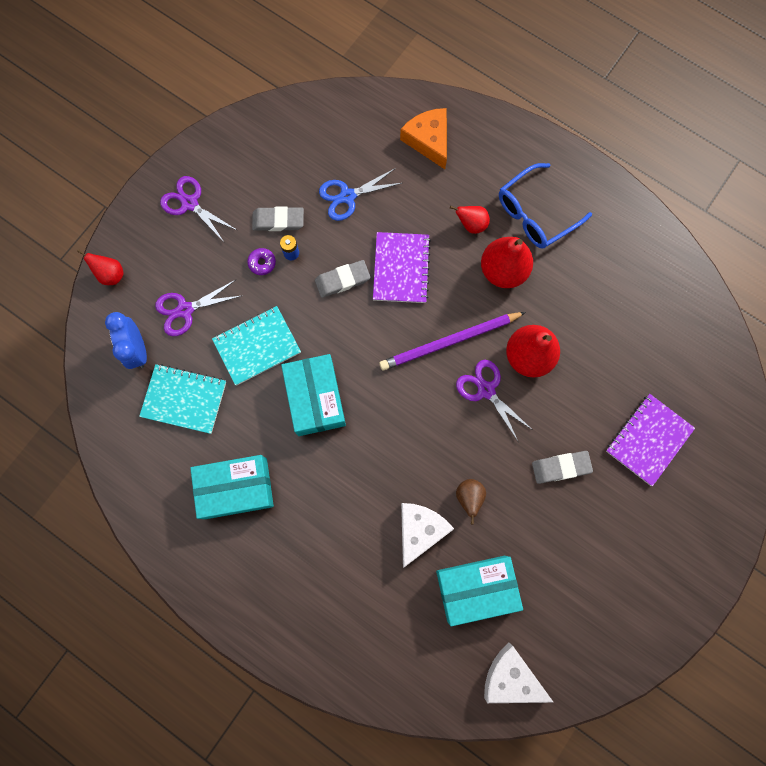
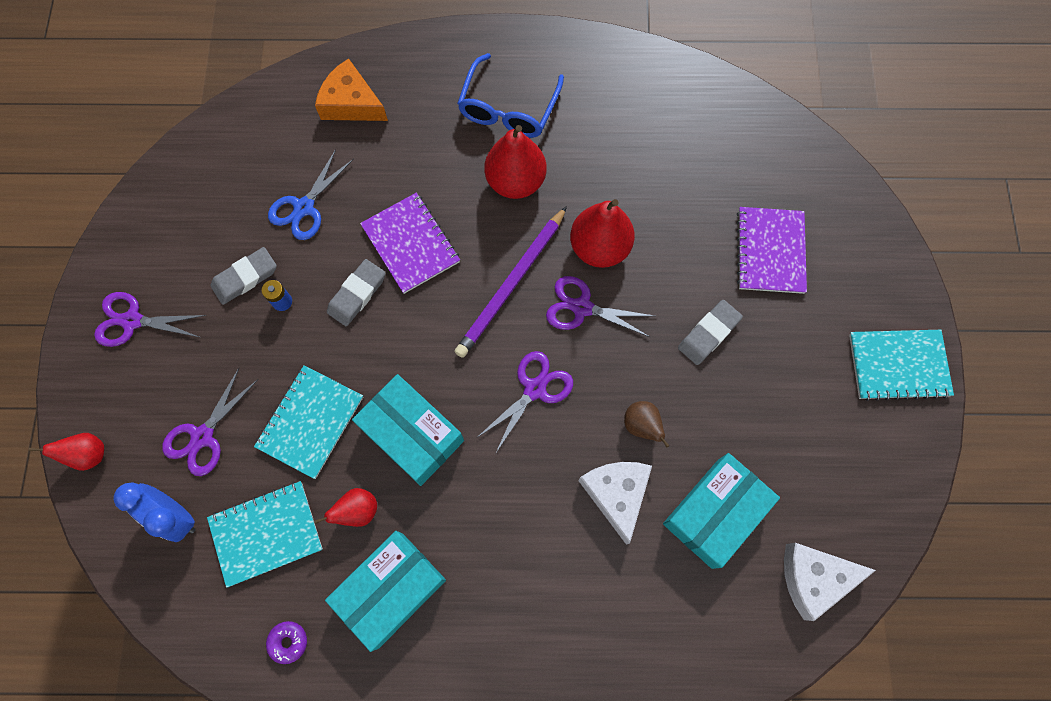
camera: 35 degrees left, 5 degrees down
(262, 263) = (257, 332): purple donut -> purple donut (288, 642)
(415, 423) = (534, 389): none -> purple scissors
(471, 224) = (452, 157): red pear -> red pear (357, 511)
(680, 581) = (898, 365): none -> turquoise notebook

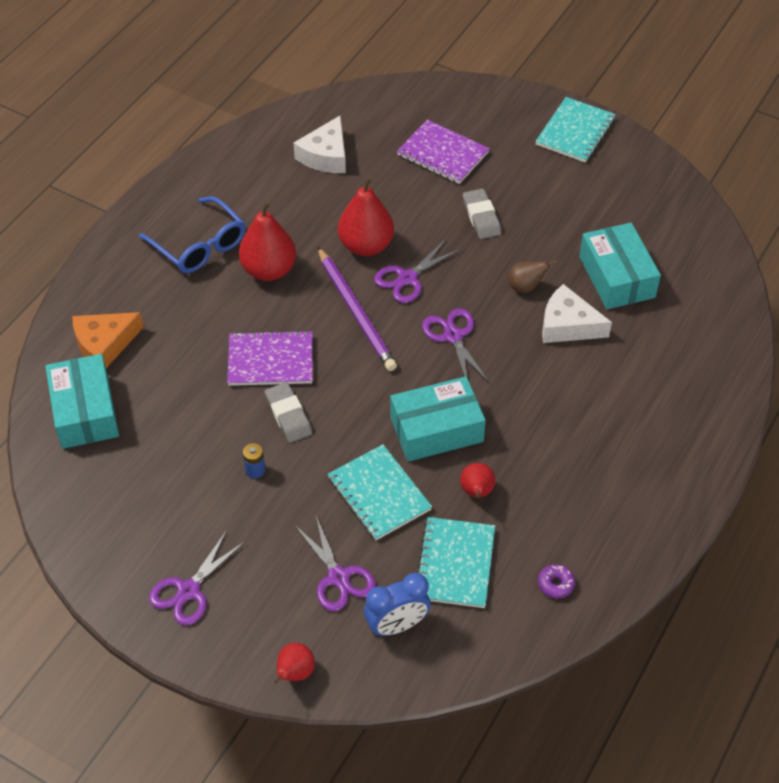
camera: 60 degrees left, 20 degrees down
(245, 278) = (212, 488): grey eraser -> none
(304, 207) = (178, 419): blue scissors -> none
(390, 590) = (555, 497): turquoise box -> turquoise box (85, 411)
(814, 578) = (695, 247): white cheese -> white cheese (326, 156)

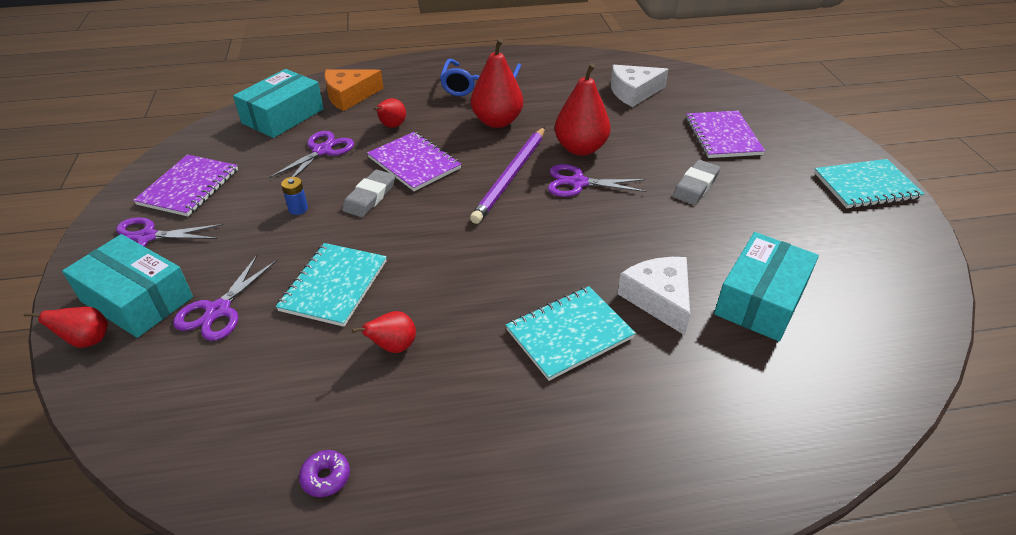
camera: 50 degrees right, 10 degrees down
(104, 345) = (349, 96): orange cheese -> orange cheese turned 45 degrees counterclockwise
(137, 532) = (189, 187): none -> purple notebook
(195, 343) = (392, 126): none -> red pear
(397, 625) = (185, 379): blue clock -> none
(436, 429) = (440, 281): turquoise box -> turquoise box (137, 299)
(453, 336) = (552, 237): purple scissors -> purple scissors (322, 151)
(455, 564) = (292, 379): turquoise notebook -> turquoise notebook (569, 334)
(525, 287) = (662, 248): brown pear -> none

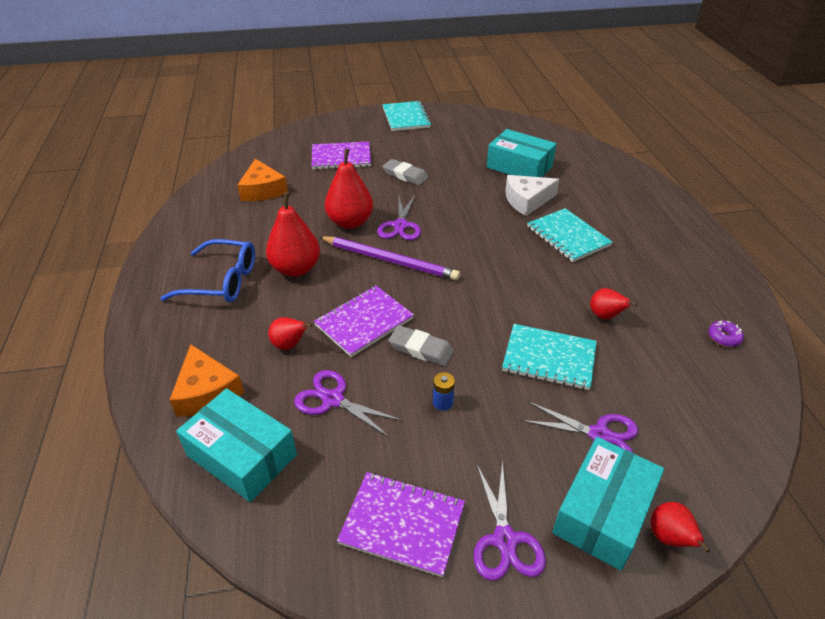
camera: 90 degrees left, 0 degrees up
(633, 92) = (262, 190): white cheese -> orange cheese

